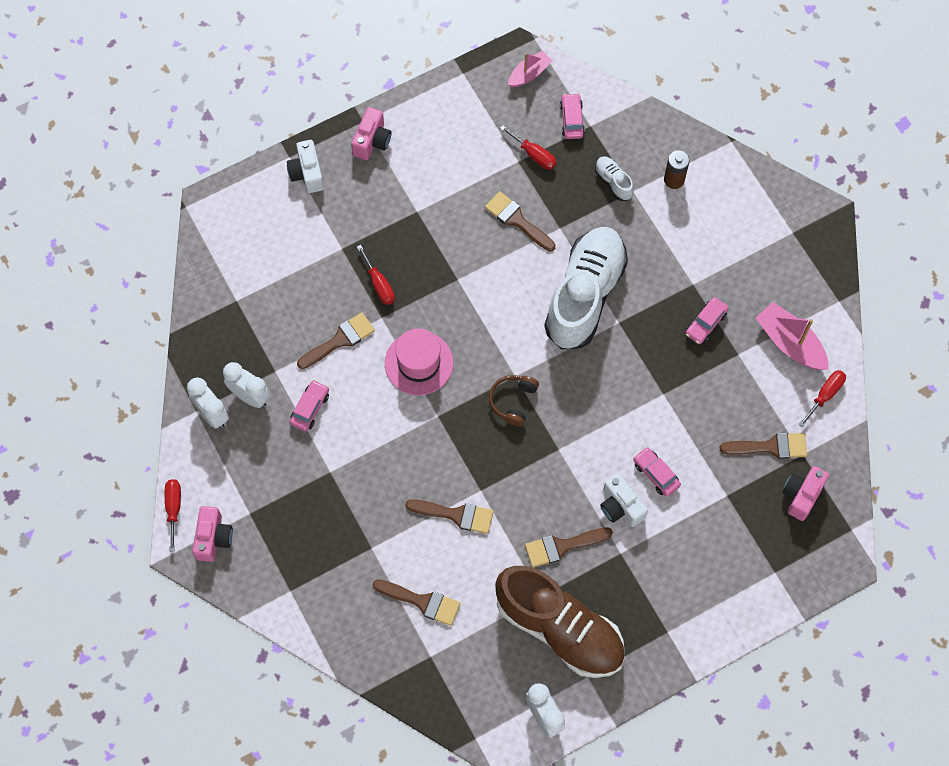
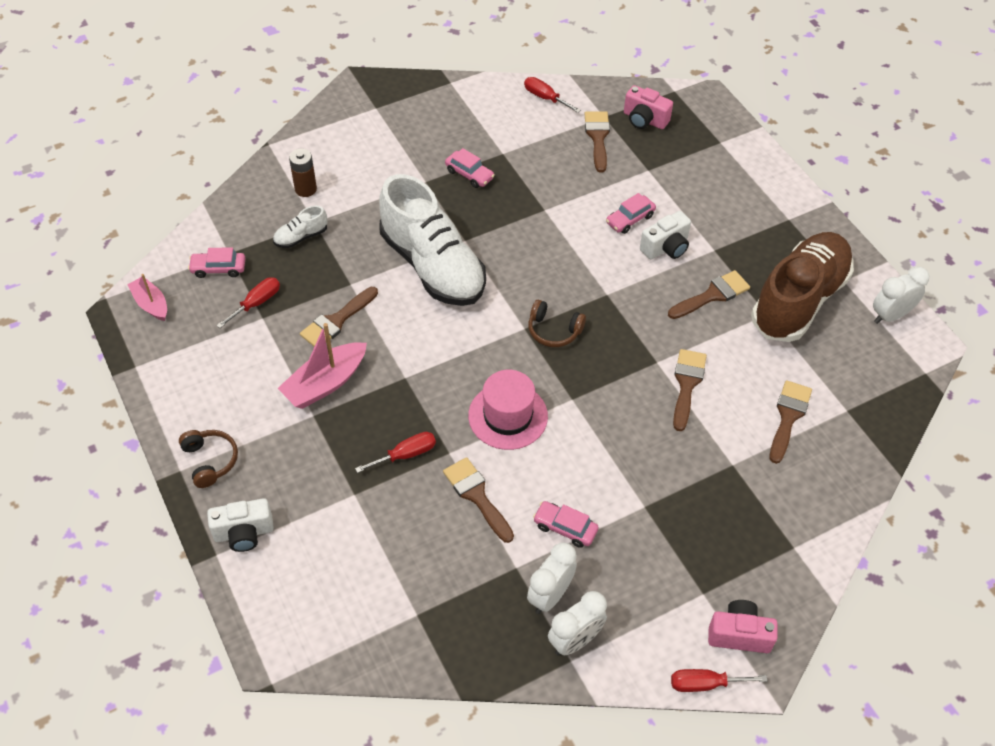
camera: 90 degrees left, 15 degrees down
(372, 141) = (210, 461): pink camera -> brown headphones
(562, 546) = (712, 295): brown brush -> brown brush turned 105 degrees counterclockwise
(585, 295) = (432, 266): white shoe -> white shoe turned 150 degrees counterclockwise
(790, 343) = (492, 117): pink boat -> pink boat (325, 383)

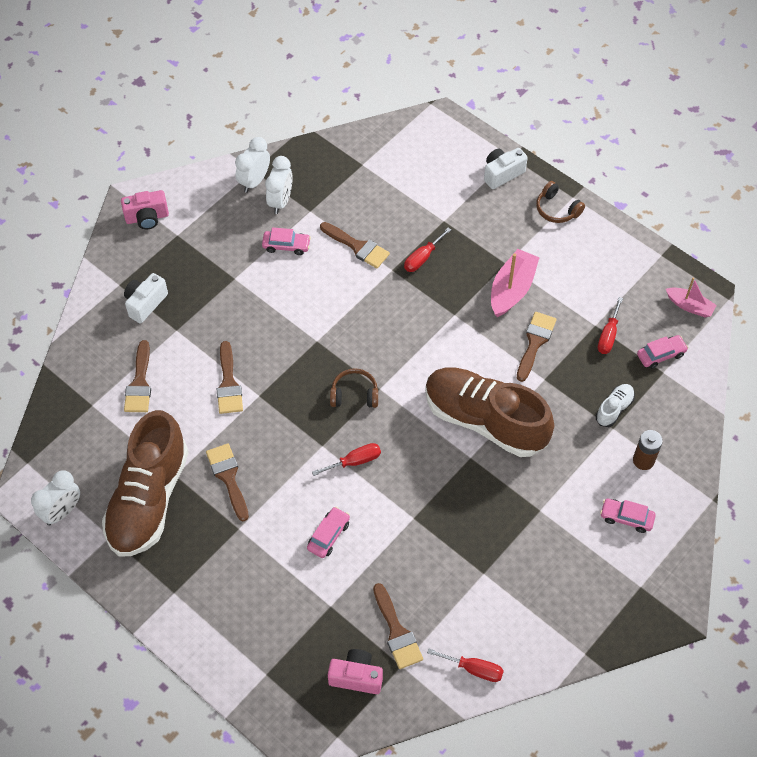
camera: 160 degrees right, 5 degrees up
(432, 266) = (485, 420): white shoe -> brown shoe
(469, 174) = (503, 534): pink car -> pink car (626, 518)
(508, 416) = (361, 311): pink hat -> none
(666, 247) = (284, 514): white camera -> white camera (145, 303)
(705, 684) = (163, 183): red screwdriver -> red screwdriver (355, 461)
(712, 295) = (228, 477): brown brush -> brown brush turned 120 degrees clockwise

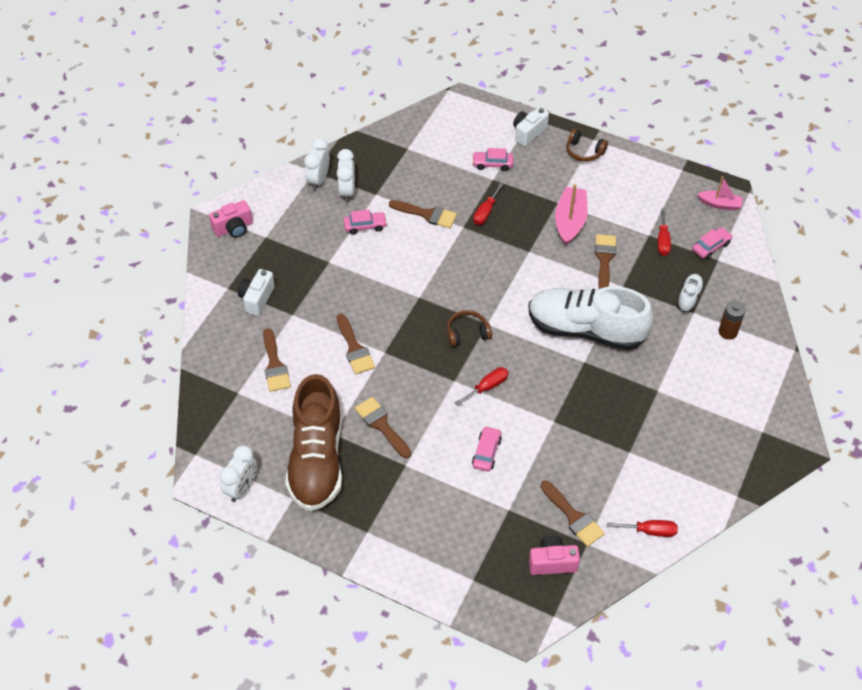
camera: 15 degrees left, 5 degrees down
(485, 420) = (585, 329): brown shoe -> white shoe
(626, 518) = (731, 380): pink car -> pink car (492, 164)

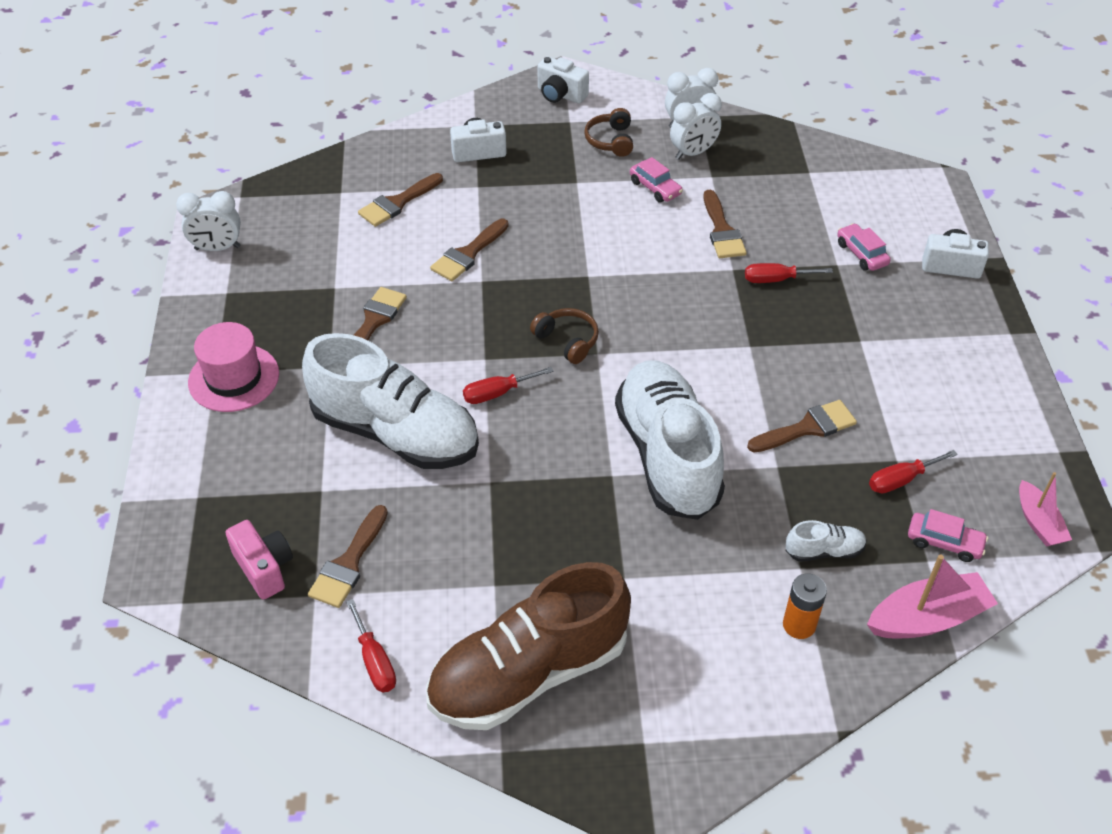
camera: 60 degrees right, 5 degrees down
(233, 228) = (560, 95): pink camera -> white camera
(317, 459) = (291, 289): brown shoe -> brown shoe (529, 673)
(380, 523) = (234, 378): none -> pink hat
(486, 452) = (395, 433): pink car -> white shoe
(487, 387) = (497, 393): red screwdriver -> red screwdriver turned 135 degrees clockwise
(570, 221) = (839, 366): pink boat -> pink boat (927, 618)
(584, 151) = (977, 332): brown headphones -> brown headphones (610, 141)
(727, 332) = (799, 625): brown battery -> orange battery

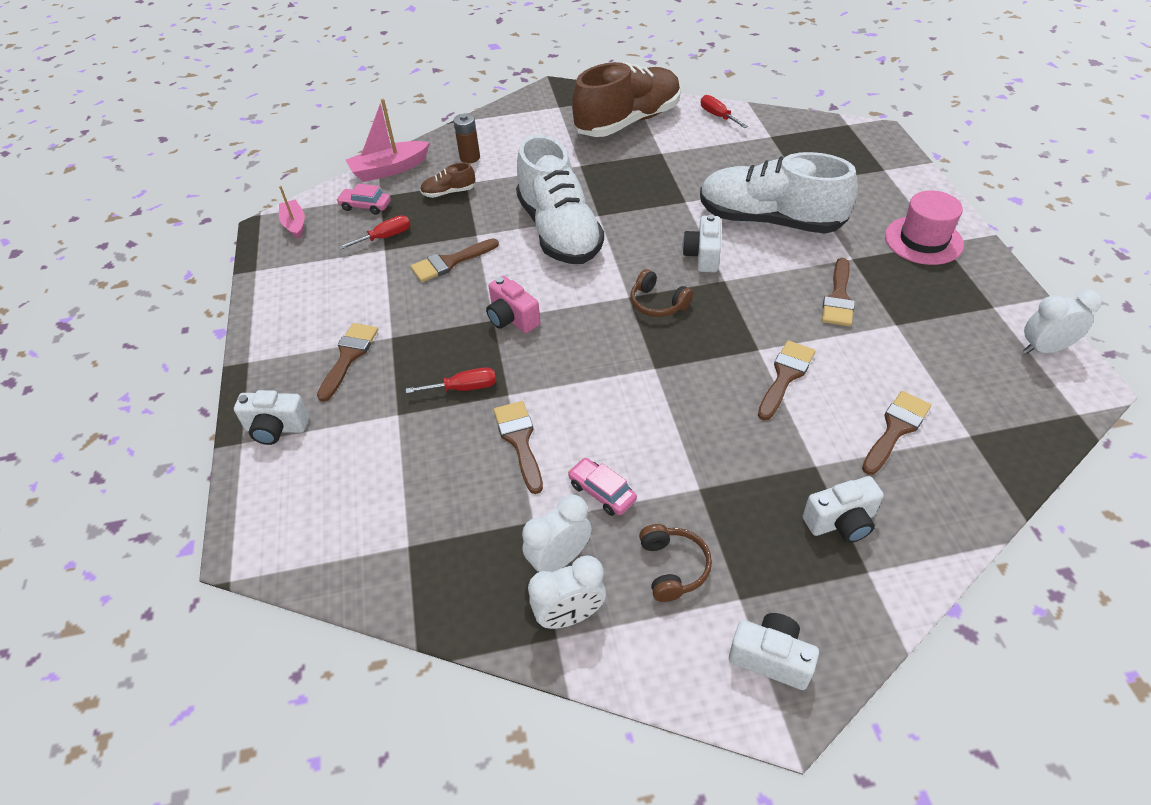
camera: 175 degrees right, 0 degrees up
(264, 568) = (810, 143): pink camera -> pink camera (512, 319)
(349, 563) = (758, 151): brown brush -> brown brush (349, 356)
(497, 393) = (703, 256): red screwdriver -> white camera
(799, 625) = (470, 158): orange battery -> brown battery
(824, 551) = (449, 192): white shoe -> brown shoe
(861, 254) = (369, 430): pink car -> none

